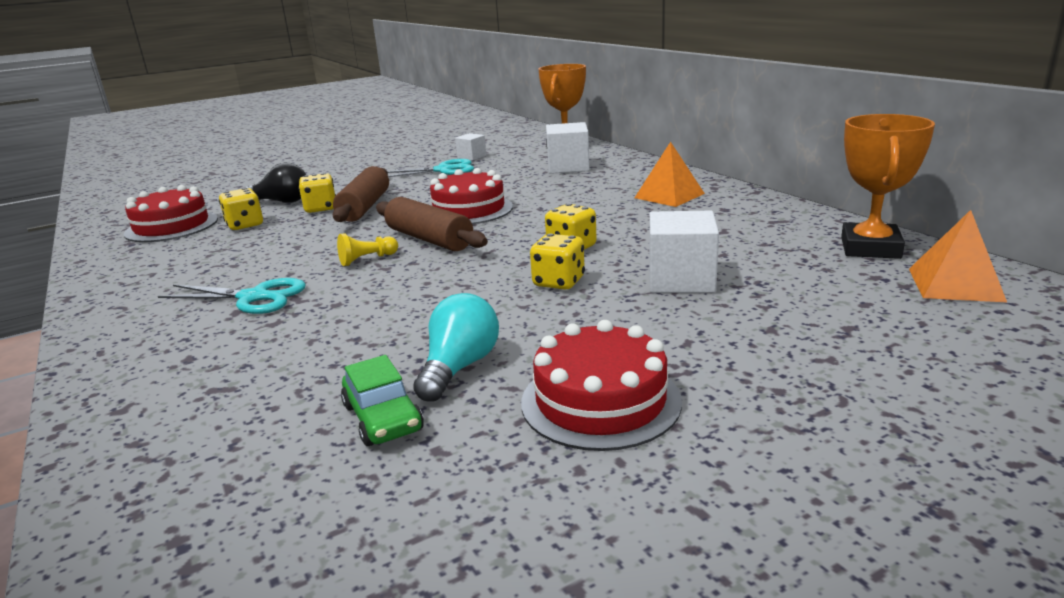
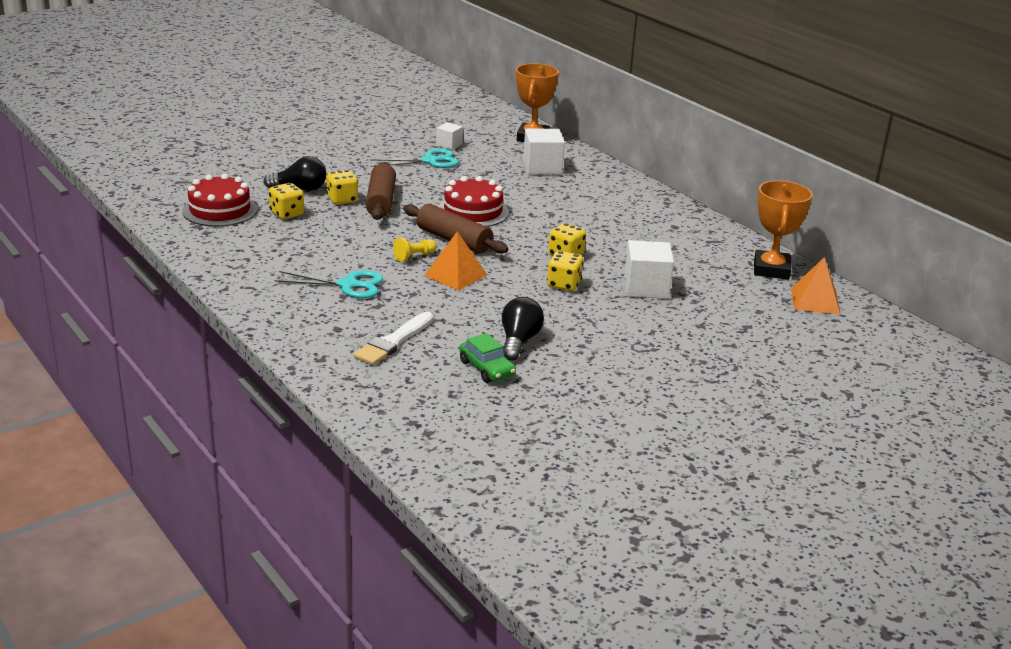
camera: 10 degrees left, 5 degrees up
(257, 376) = (393, 342): none -> white brush
(459, 367) = (518, 341): turquoise light bulb -> black light bulb
(600, 401) = (607, 363): red cake -> none
(669, 195) = (632, 209): orange pyramid -> orange pyramid (455, 275)

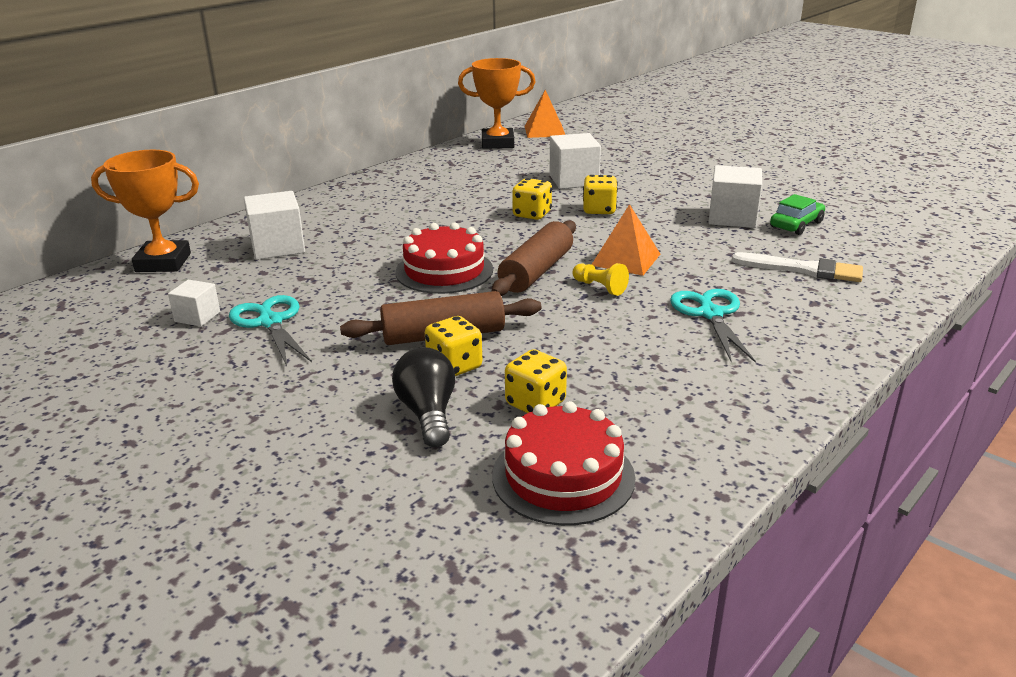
camera: 100 degrees left, 0 degrees up
(518, 341) = (732, 217): black light bulb -> white cube

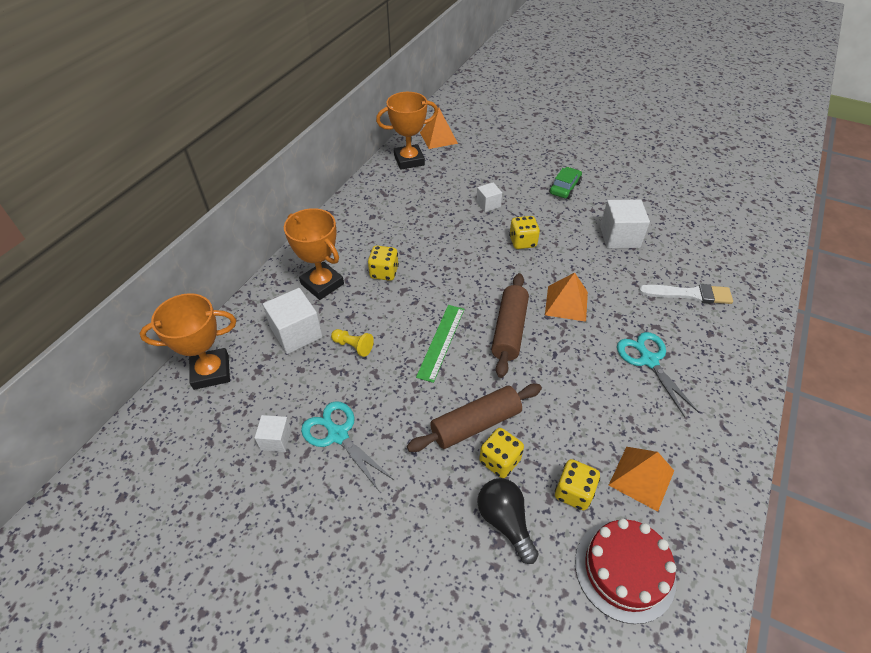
camera: 15 degrees left, 20 degrees up
(332, 217) = (322, 284): none -> orange trophy
(444, 271) = (441, 342): red cake -> green ruler
(532, 214) = (476, 256): yellow dice -> yellow dice (384, 272)
(574, 180) = (488, 204): white cube -> white cube, size x0.57
(600, 287) = (562, 342): yellow pawn -> yellow pawn (353, 346)
(638, 405) = (641, 477): none -> orange pyramid
(796, 224) = (665, 239): green car -> green car (564, 188)

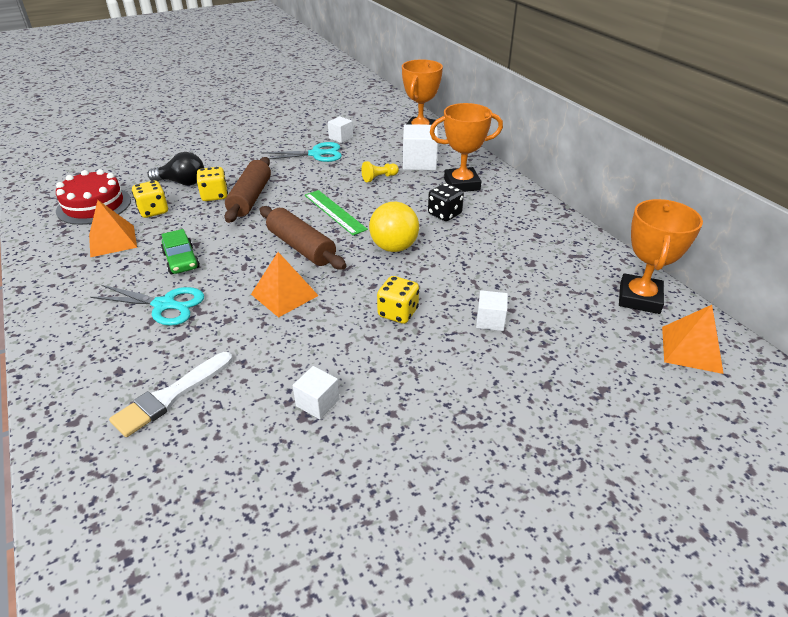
camera: 125 degrees right, 10 degrees down
(384, 272) = (444, 214): yellow dice -> black dice
(457, 278) = (394, 247): none -> yellow ball
(564, 188) = (465, 415): green car -> green car (181, 260)
(619, 237) = (317, 403): white cube -> white cube, size x0.57

